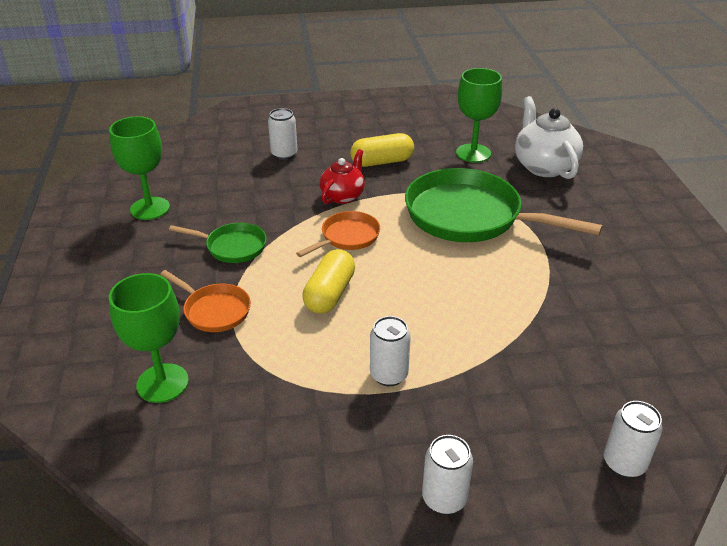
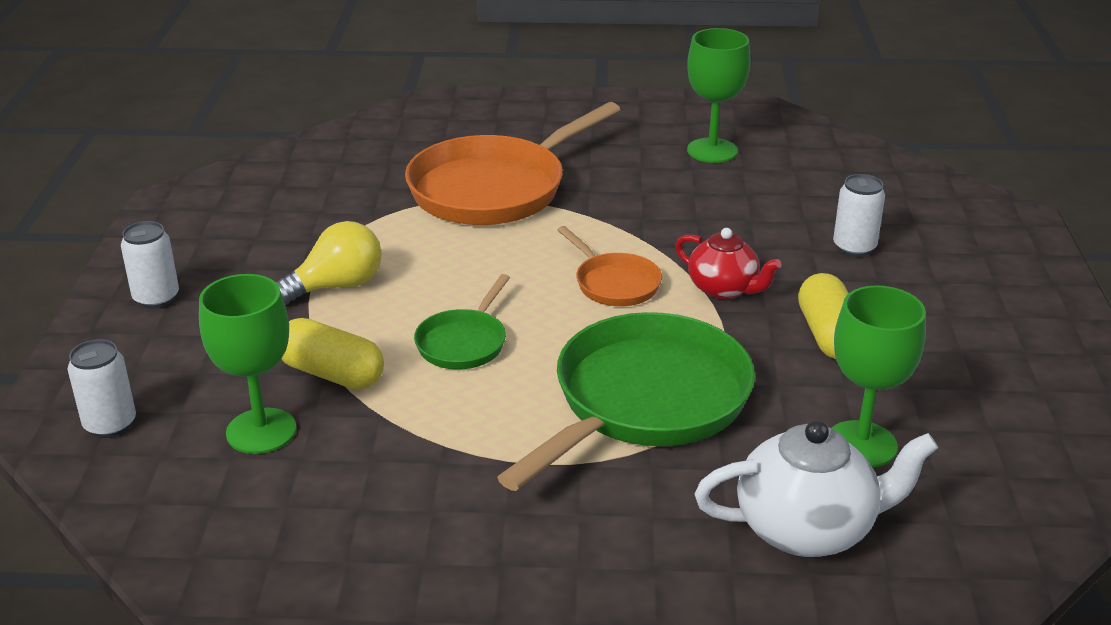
camera: 100 degrees right, 5 degrees down
(162, 383) = (395, 162): green goblet -> green goblet (261, 431)
(214, 310) = (494, 189): orange pan -> orange pan, size x2.04
(232, 247) = (614, 201): green pan -> green pan (464, 343)
(330, 294) = (495, 261): yellow capsule -> yellow capsule (331, 374)
(389, 375) = (336, 286): white can -> yellow light bulb

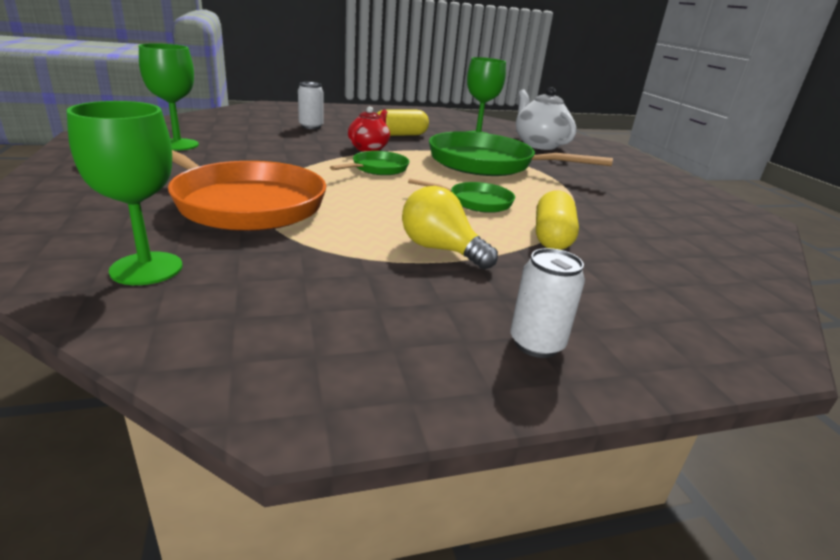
camera: 110 degrees left, 5 degrees down
(110, 424) = (718, 315): white can -> none
(261, 431) = (635, 252): green goblet -> green goblet (146, 268)
(614, 283) = (377, 168): orange pan -> green pan

